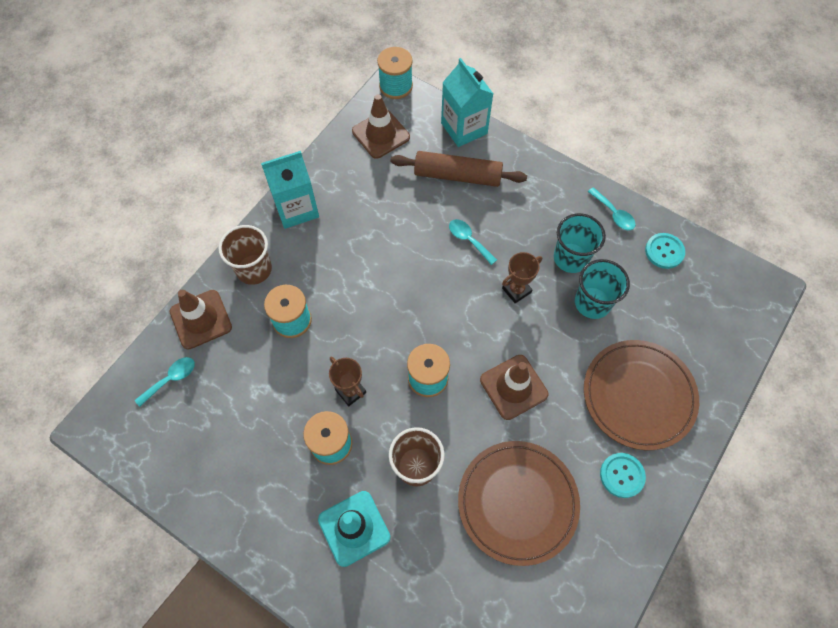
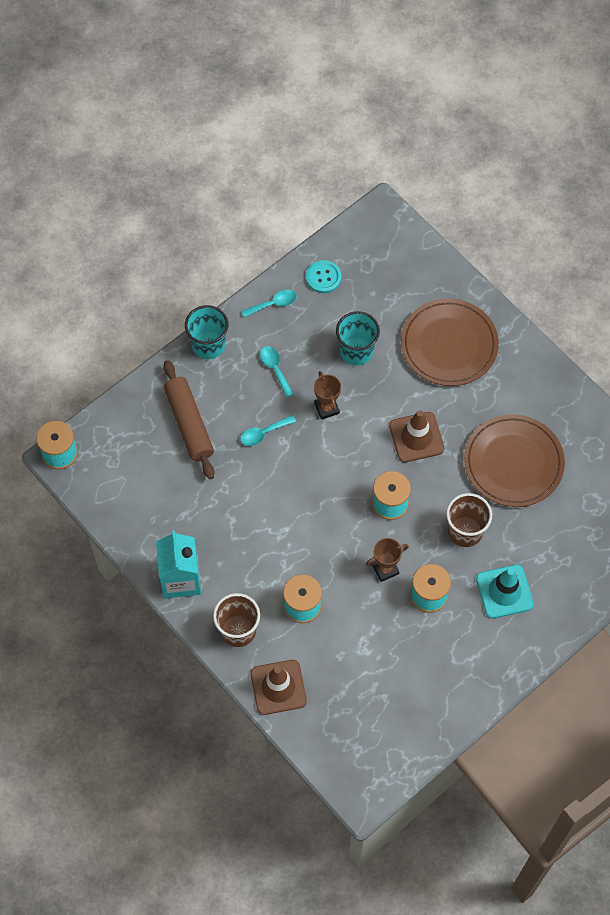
camera: 75 degrees left, 0 degrees up
(171, 379) = (332, 722): turquoise spoon -> turquoise spoon (275, 369)
(381, 134) = (116, 481): brown traffic cone -> none
(457, 175) = (189, 424): brown rolling pin -> brown rolling pin turned 45 degrees counterclockwise
(464, 128) = (135, 403): turquoise carton -> none
(571, 258) = (307, 354): turquoise cup -> turquoise cup (208, 345)
(622, 475) = (511, 380): turquoise button -> none

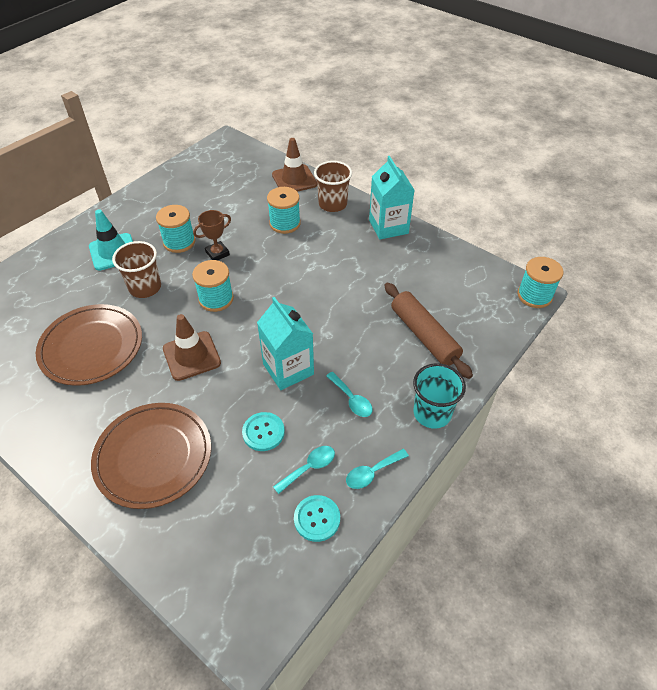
camera: 170 degrees right, 15 degrees down
(263, 433) = (348, 337): turquoise spoon -> turquoise spoon (309, 468)
(326, 408) = (288, 369): brown trophy -> turquoise carton
(356, 351) = (263, 432): turquoise cup -> turquoise button

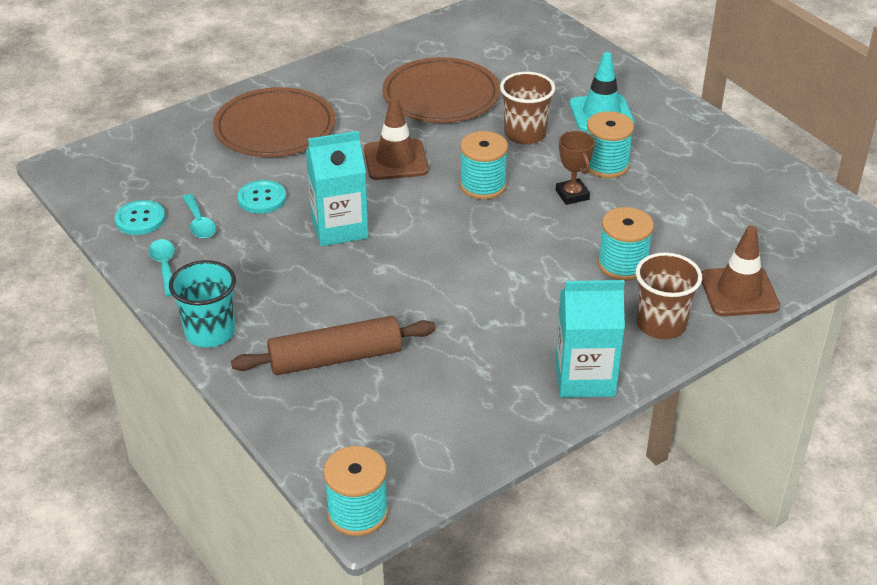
camera: 105 degrees right, 10 degrees down
(351, 399) = (267, 270): turquoise spoon -> none

